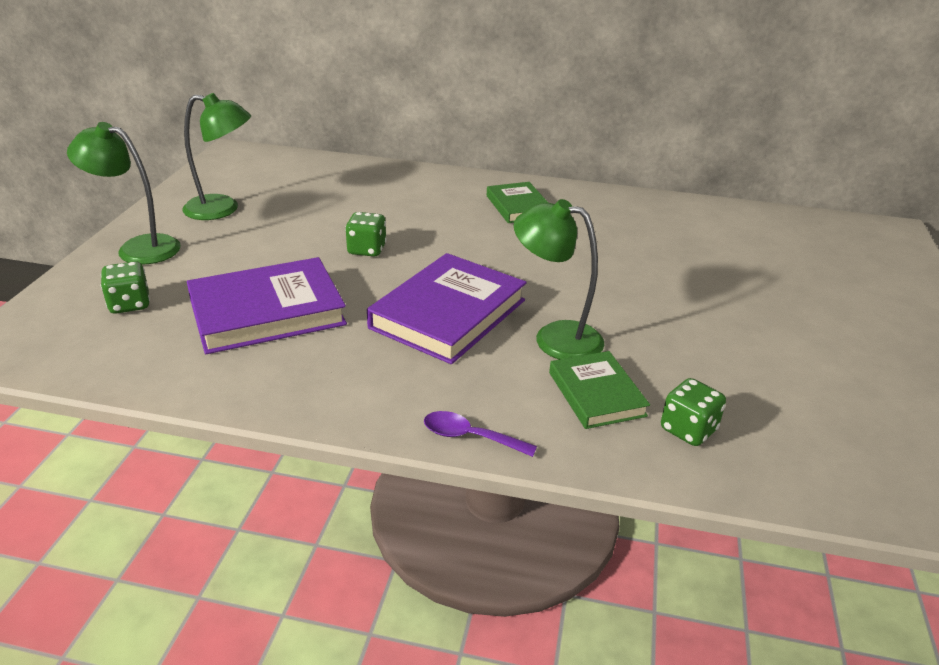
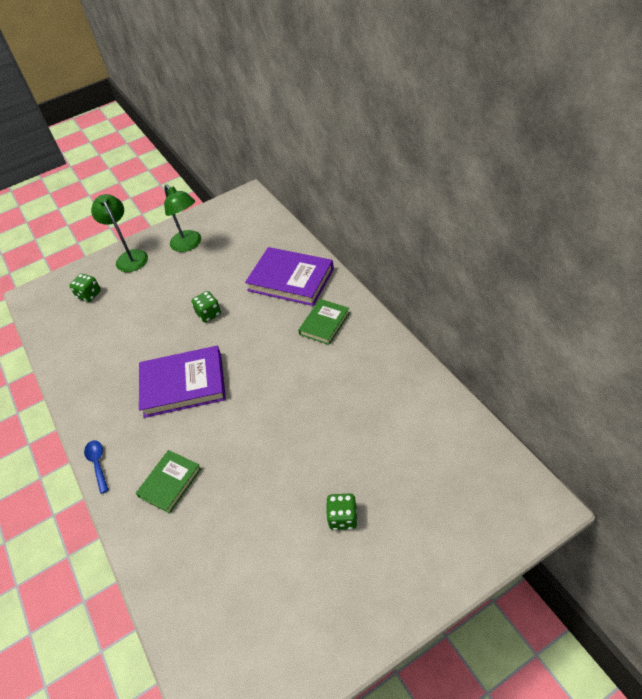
camera: 55 degrees right, 15 degrees up
(267, 312) = (124, 333): purple book -> purple book (291, 280)
(470, 437) = (98, 463): purple spoon -> blue spoon
(555, 337) = (203, 435): green lamp -> none
(688, 430) = (173, 536): green dice -> green dice (343, 518)

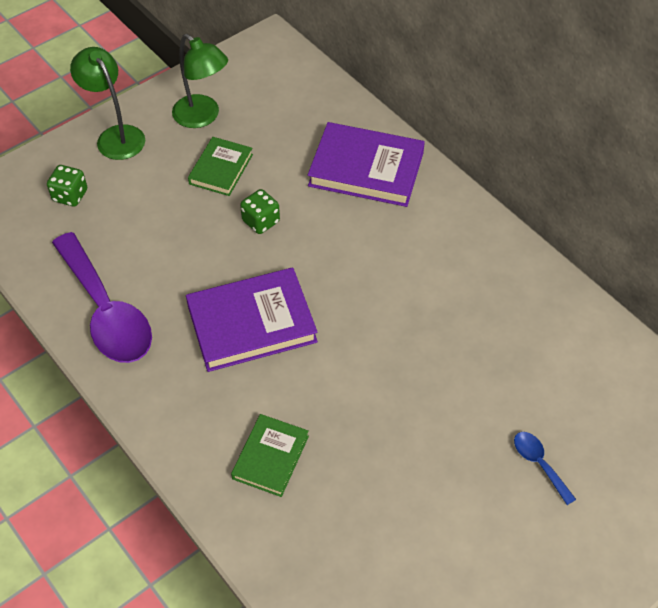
camera: 15 degrees left, 5 degrees up
(89, 373) = (106, 312): none -> purple spoon
(98, 463) = (160, 438): blue spoon -> blue spoon (539, 464)
(324, 324) = (428, 232): green book -> green book (221, 169)
(343, 518) = (510, 486): green dice -> none

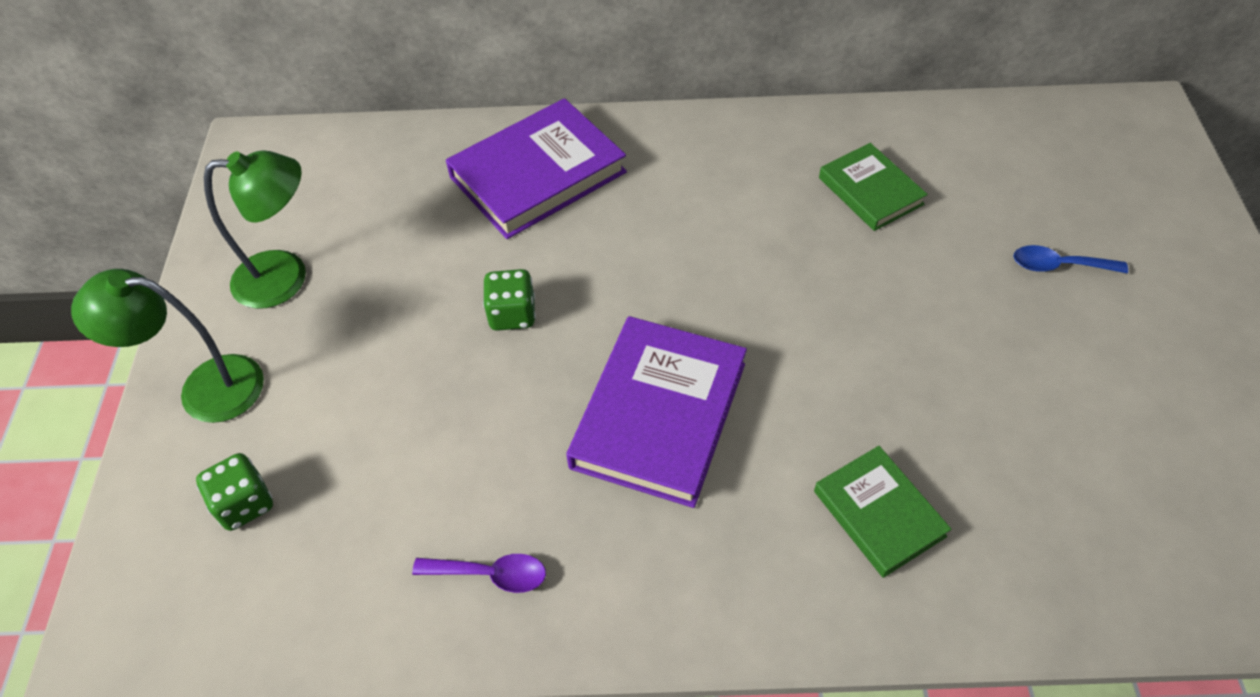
camera: 50 degrees left, 0 degrees up
(106, 312) = (491, 574): purple spoon -> purple spoon, size x0.43
(221, 169) = (389, 307): green book -> green book (870, 191)

